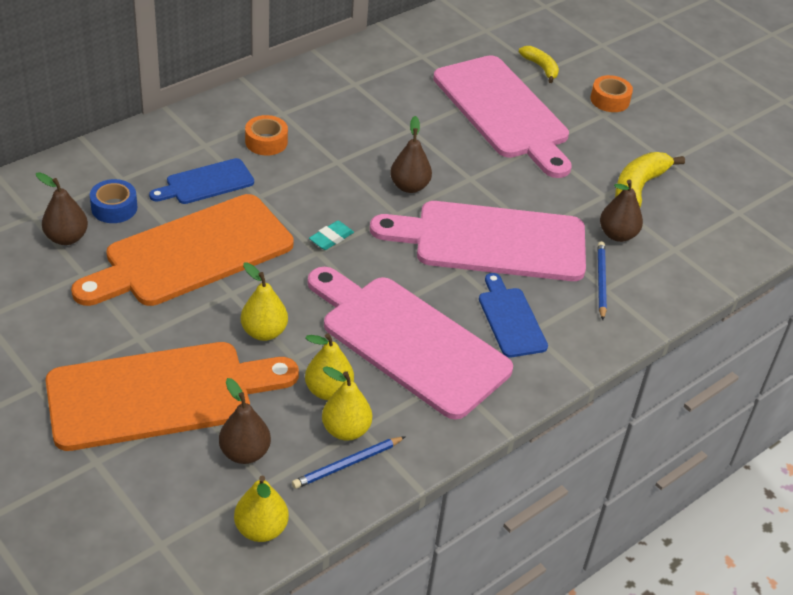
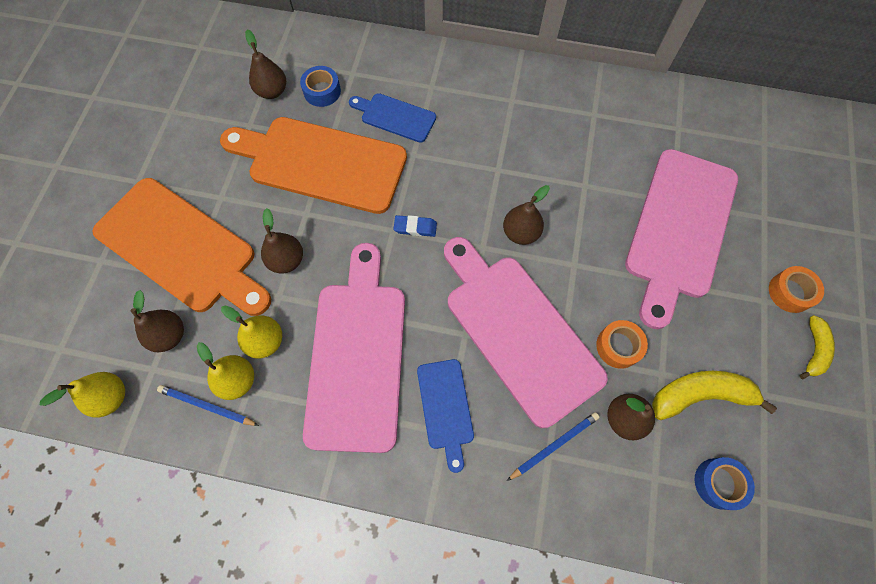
camera: 55 degrees right, 25 degrees up
(264, 332) = (286, 260): yellow pear -> brown pear
(266, 142) = (472, 115): orange tape -> orange tape (618, 346)
(331, 238) = (415, 227): turquoise eraser -> blue eraser
(510, 319) = (445, 408): blue cutting board -> blue cutting board turned 135 degrees clockwise
(541, 67) = (767, 213): yellow banana -> yellow banana (814, 350)
(707, 223) = (718, 483): none -> blue tape

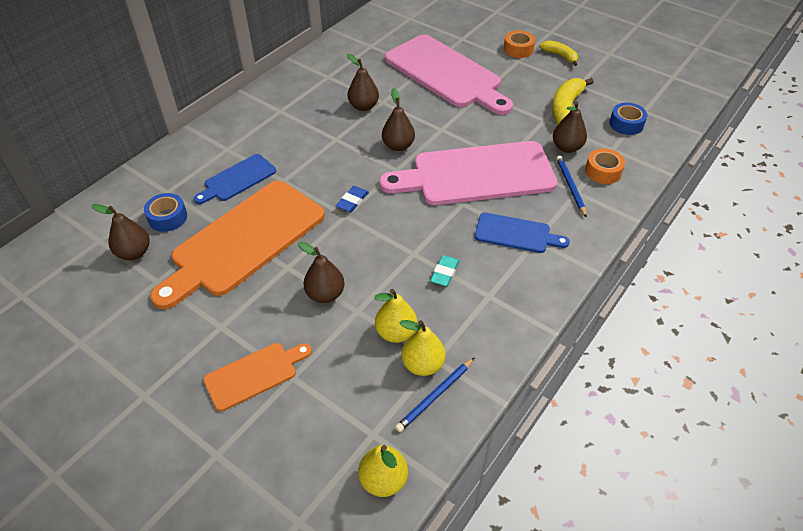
camera: 65 degrees left, 20 degrees down
(169, 335) = (345, 409): brown pear -> brown pear (363, 106)
(181, 248) = (255, 374): orange cutting board -> orange cutting board, size x0.49
(357, 355) = (444, 273): pink cutting board -> turquoise eraser
(618, 346) = (514, 131): orange tape -> orange tape (603, 171)

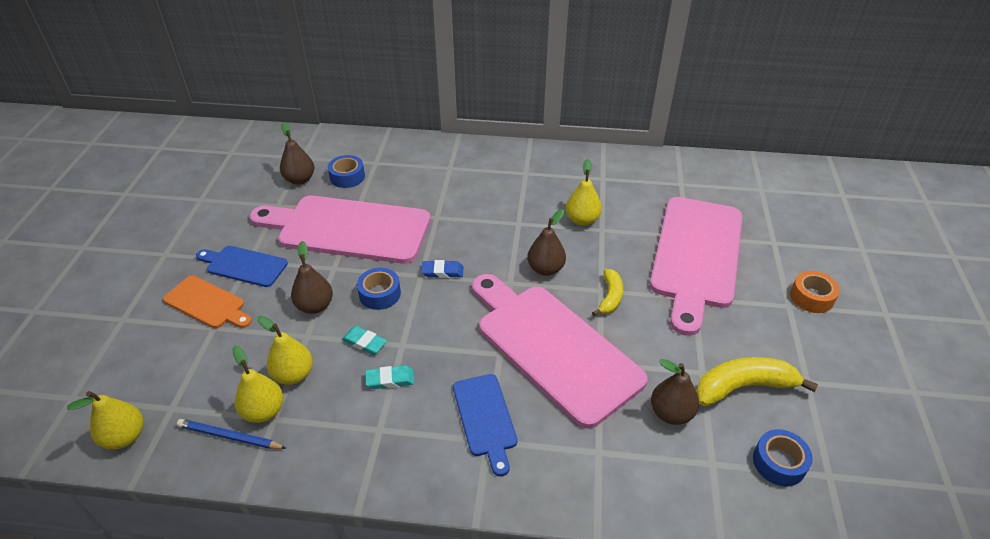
camera: 60 degrees right, 5 degrees down
(237, 179) = (417, 191): blue cutting board -> blue cutting board (244, 265)
(244, 241) = (348, 229): orange cutting board -> pink cutting board
(346, 247) = (380, 294): none -> blue tape
(363, 106) = (582, 220): brown pear -> yellow pear
(394, 275) = (364, 342): none -> turquoise eraser
(560, 56) = (846, 341): yellow banana -> yellow banana (610, 297)
(570, 187) = (602, 442): blue pencil -> none
(603, 171) = (659, 468): orange tape -> none

